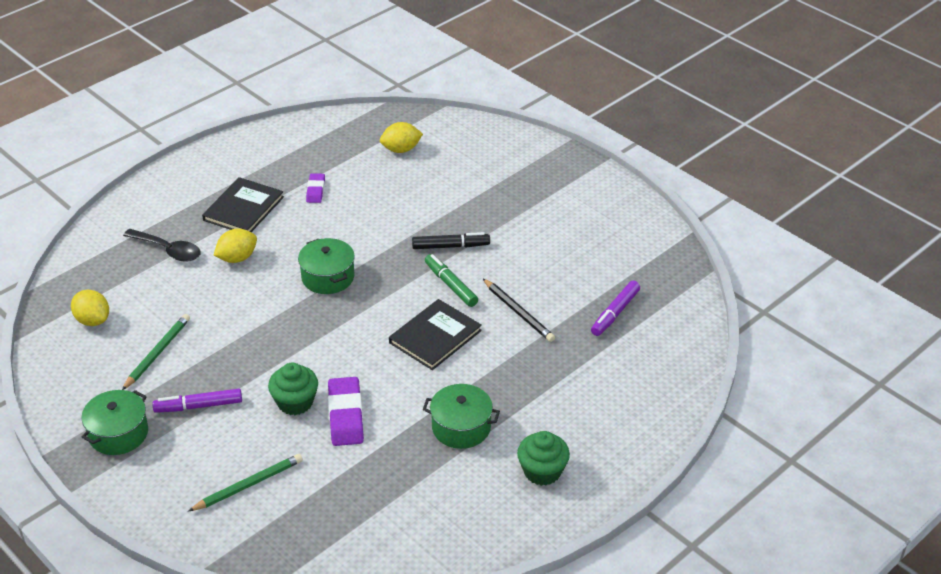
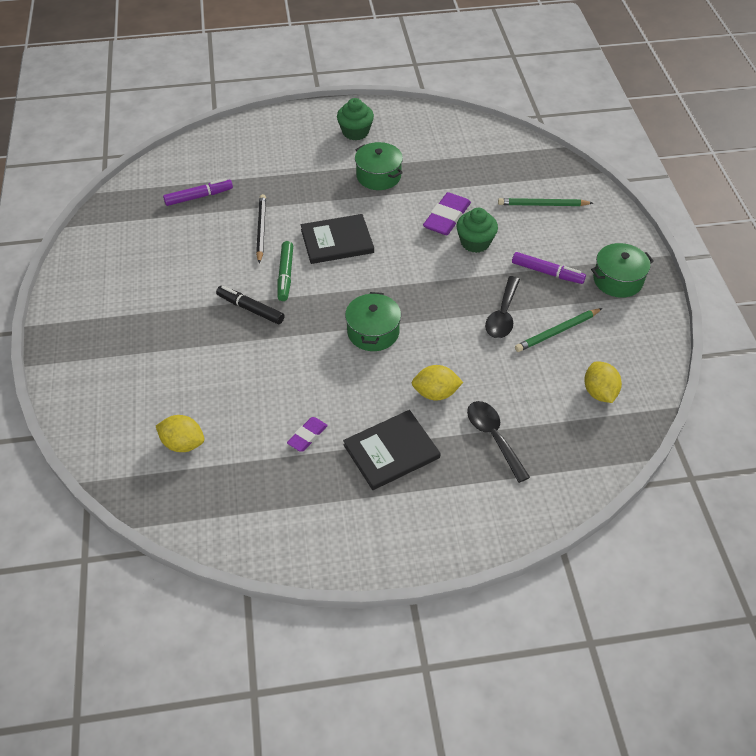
camera: 145 degrees left, 10 degrees up
(219, 344) = (503, 315): none -> black spoon

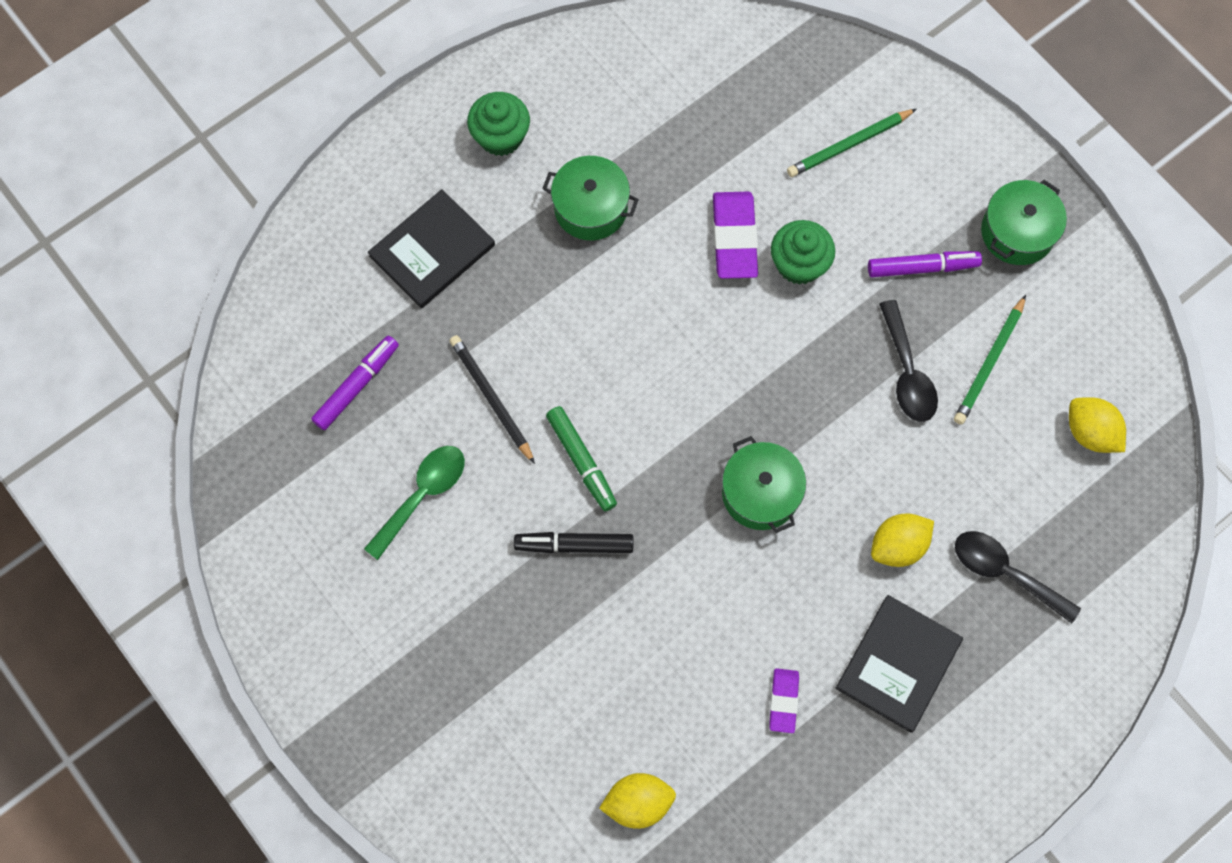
camera: 30 degrees left, 20 degrees up
(191, 253) = (422, 495): none -> green spoon
(337, 241) = (612, 362): black book -> black book (432, 251)

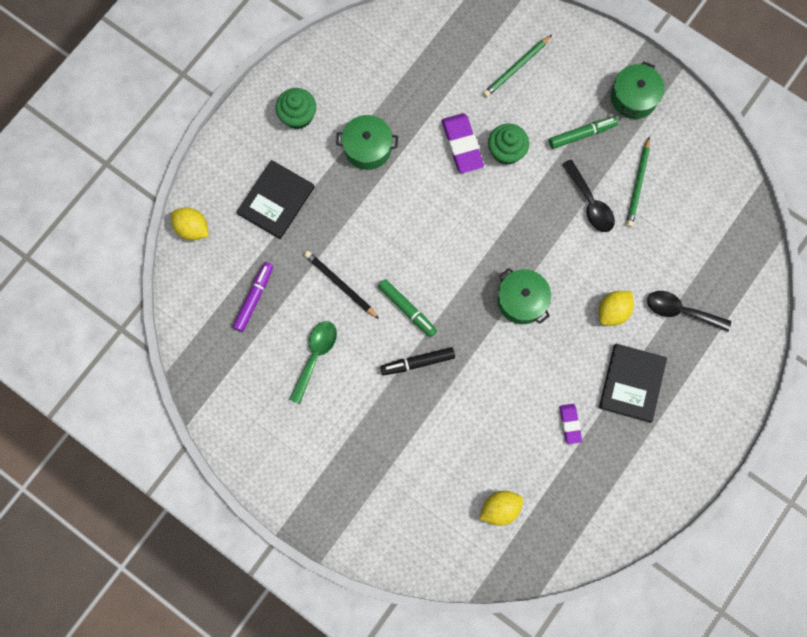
camera: 15 degrees left, 5 degrees up
(922, 267) = (582, 134): purple marker -> green marker
(1090, 432) = (709, 212): yellow lemon -> yellow lemon (192, 228)

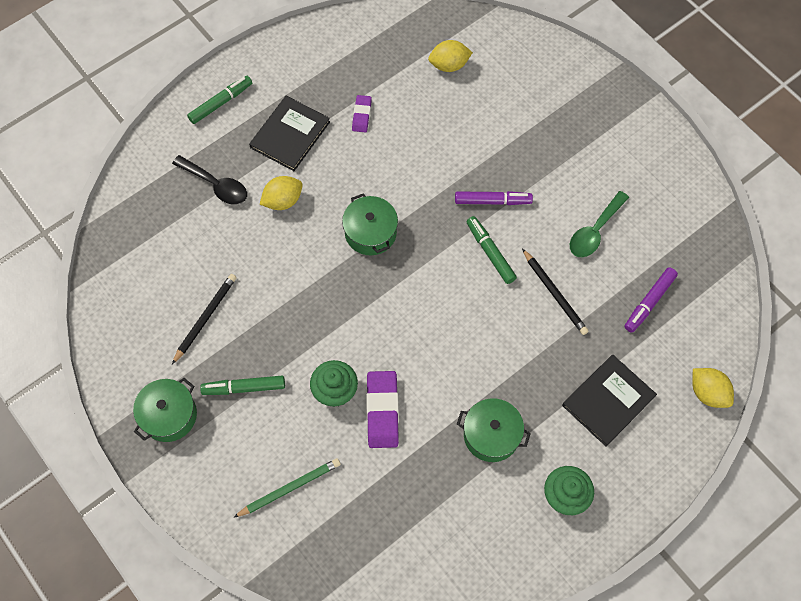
camera: 165 degrees left, 10 degrees down
(417, 362) = (492, 201): black marker -> purple marker
(590, 203) = (264, 311): black spoon -> none
(638, 184) = (205, 318): green pencil -> black pencil
(712, 401) = (221, 103): none -> green marker

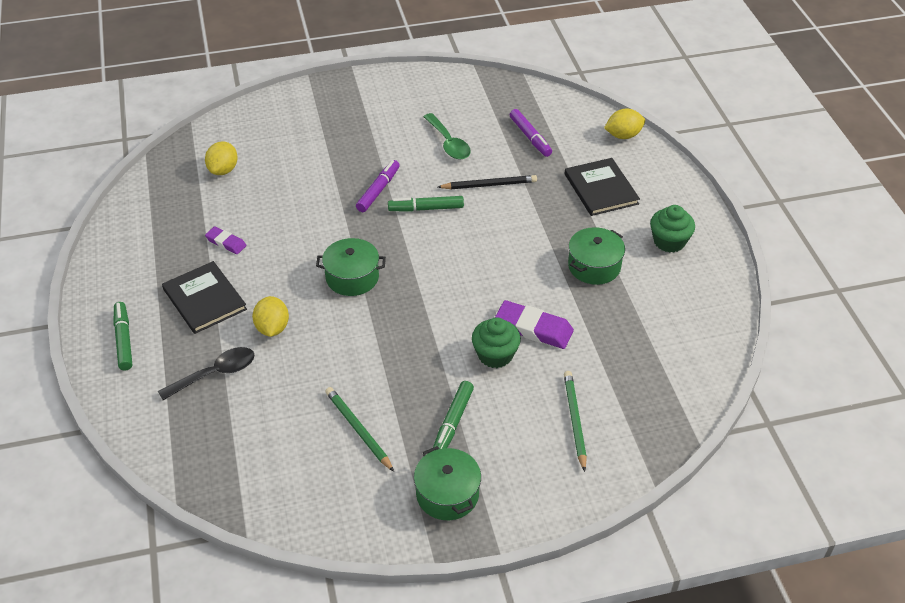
camera: 65 degrees left, 20 degrees down
(205, 318) = (358, 430): black pencil -> green pencil

